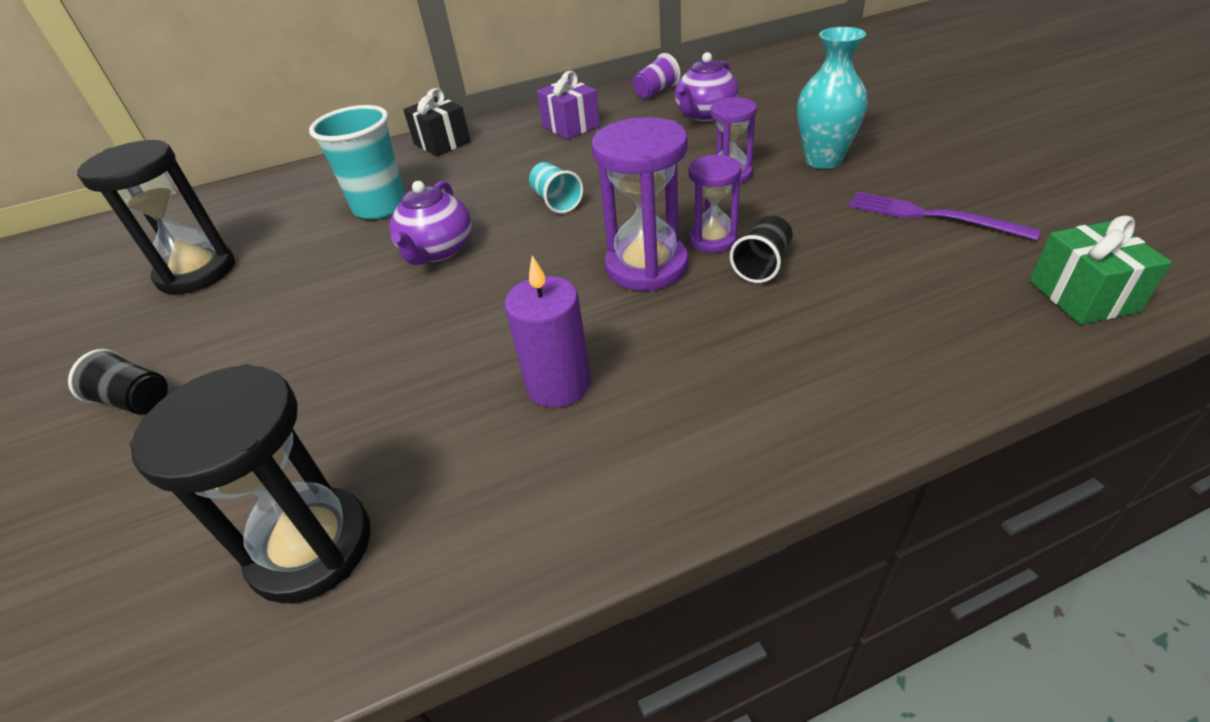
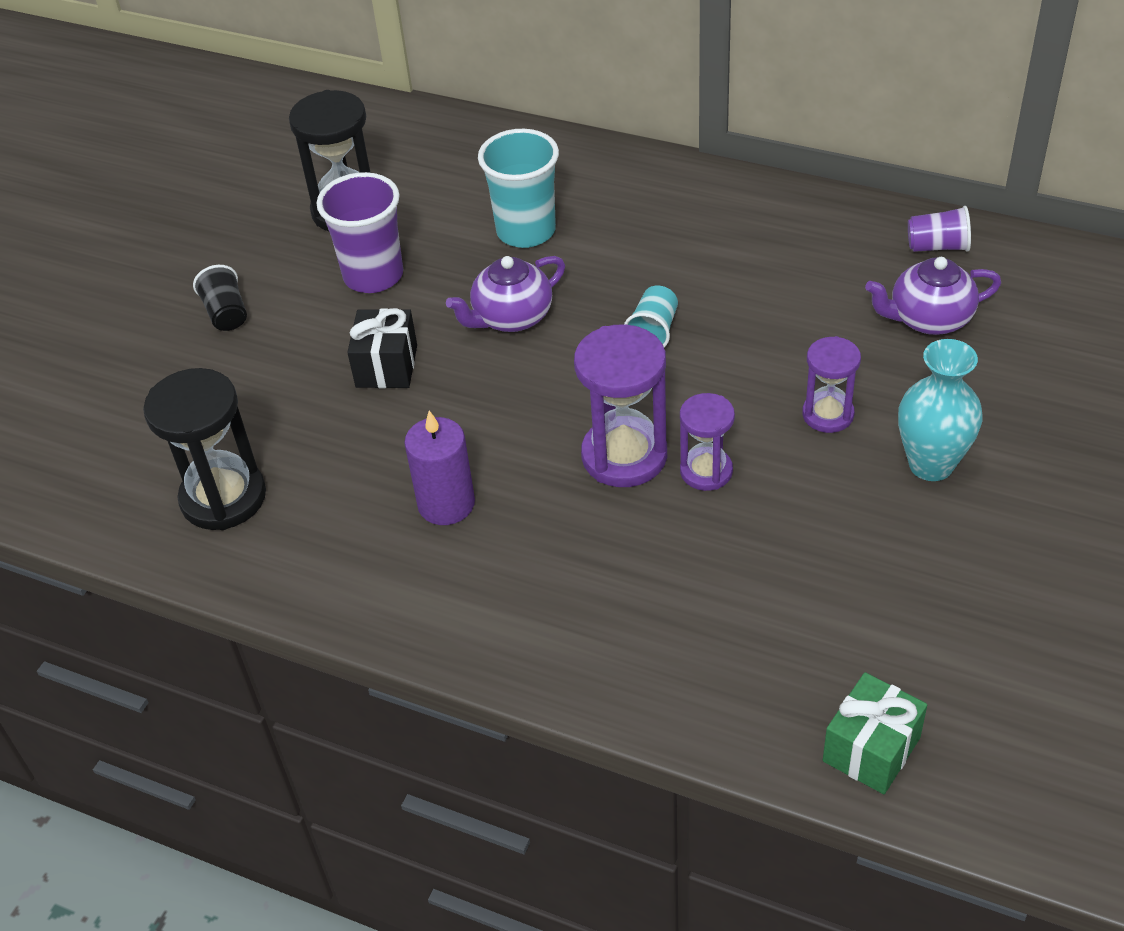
camera: 45 degrees right, 5 degrees up
(275, 293) = (373, 276): none -> purple cup
(442, 143) = (659, 178): black gift -> black gift (386, 366)
(571, 126) = (790, 239): purple gift -> none
(762, 265) = (702, 525): black cup -> none
(931, 216) = (905, 595): purple fork -> none

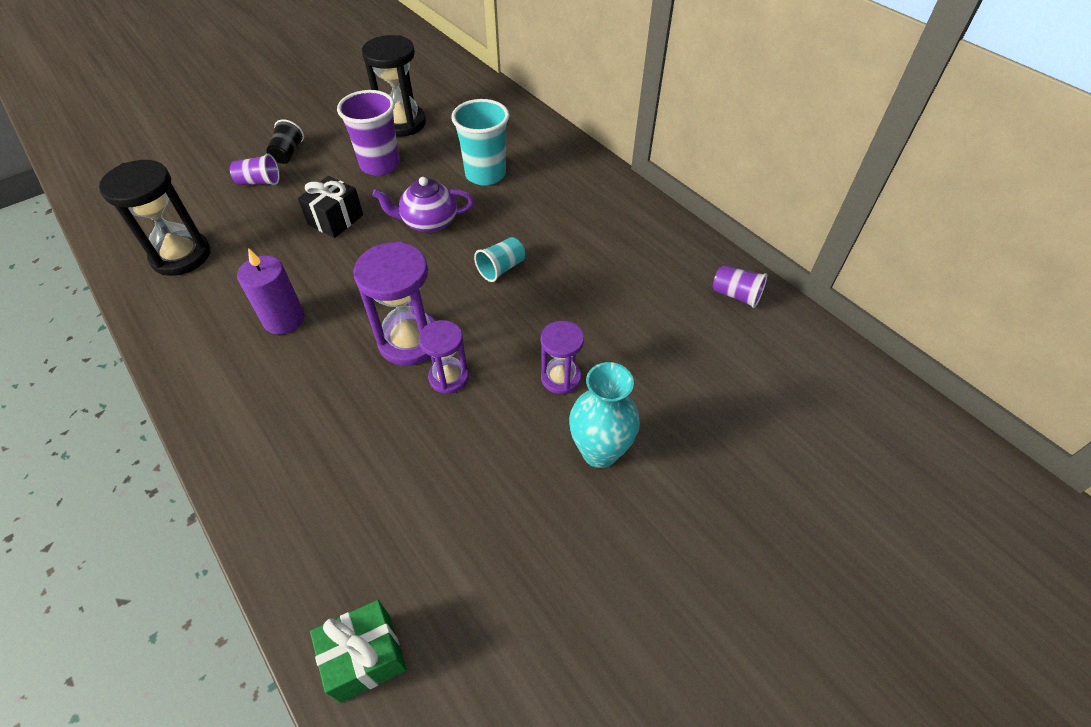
camera: 25 degrees right, 5 degrees up
(227, 366) = (259, 182): none -> purple cup
(928, 319) = (687, 343): purple teapot -> none

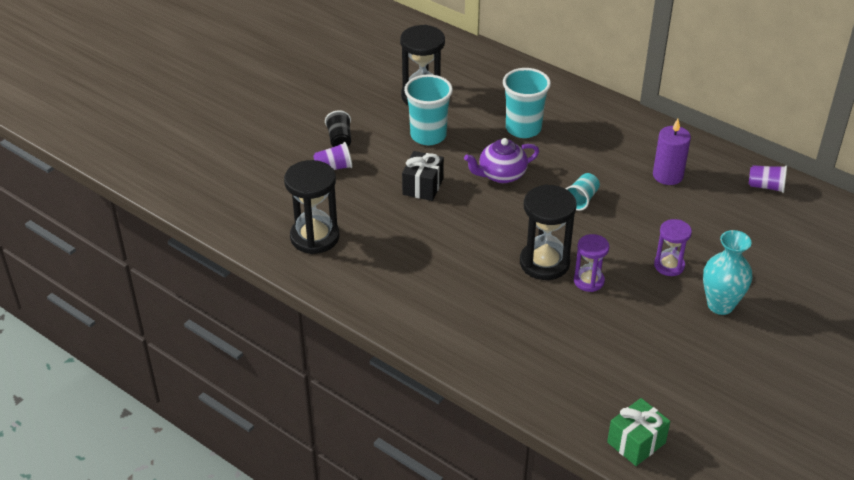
camera: 15 degrees left, 10 degrees down
(284, 319) = (437, 267): purple candle -> purple candle (667, 175)
(380, 165) = (428, 136): purple cup -> turquoise cup
(410, 341) = (544, 263): purple hourglass -> black hourglass

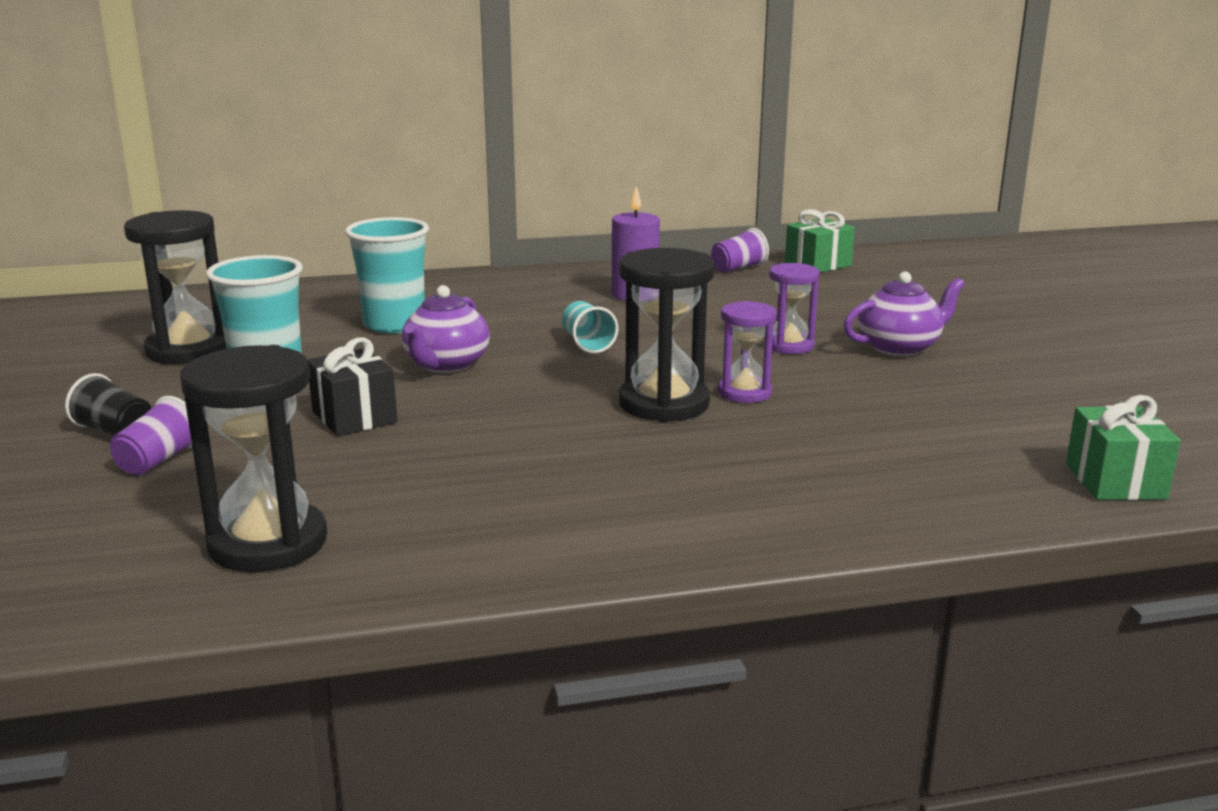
camera: 50 degrees left, 20 degrees down
(720, 305) = (899, 347): turquoise vase -> purple teapot
(819, 212) = (817, 264): none -> green gift

